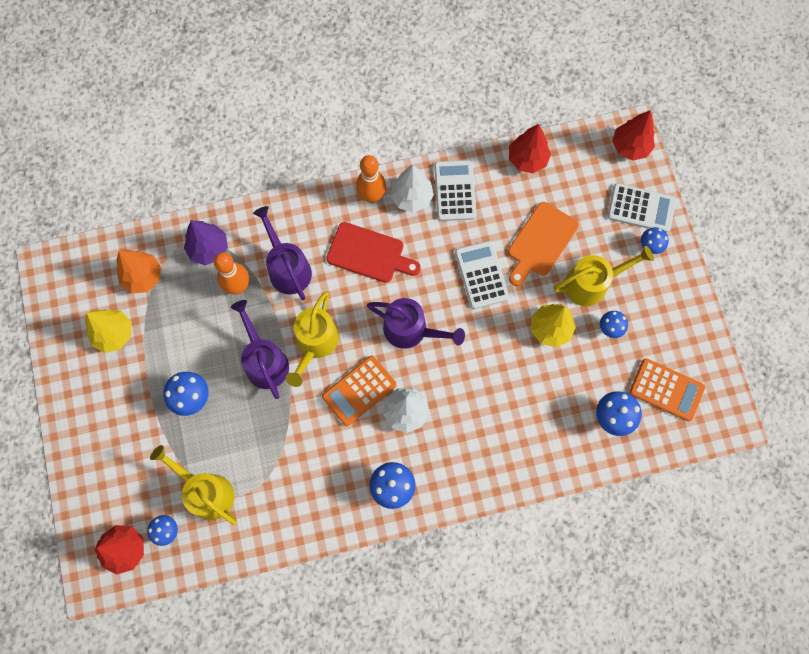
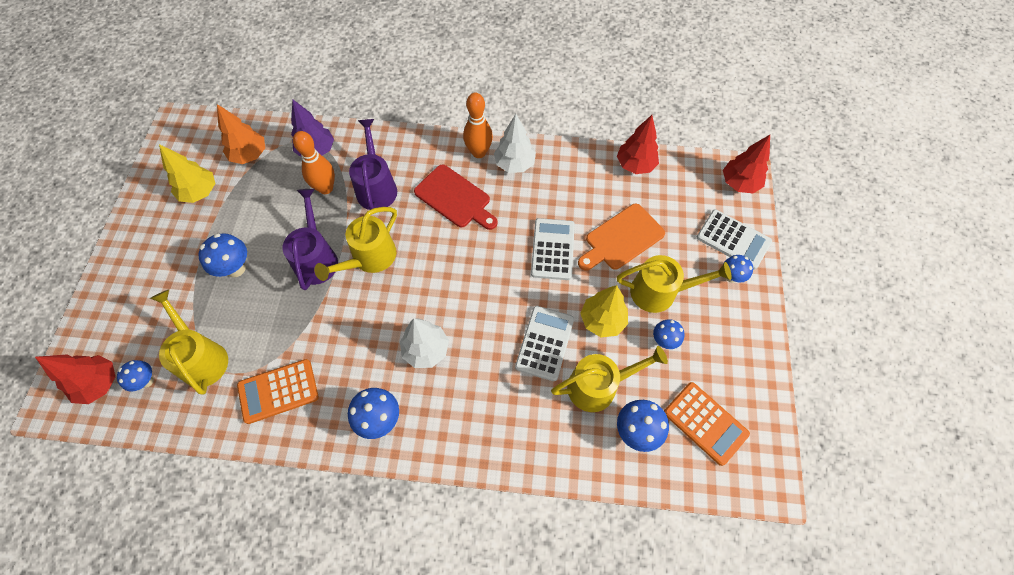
camera: 20 degrees right, 10 degrees down
(359, 391) = (390, 314): orange calculator -> orange calculator (278, 391)
(411, 330) = (464, 276): purple watering can -> none
(455, 191) = (556, 170): white calculator -> white calculator (544, 343)
(568, 389) = (598, 386): none -> yellow watering can

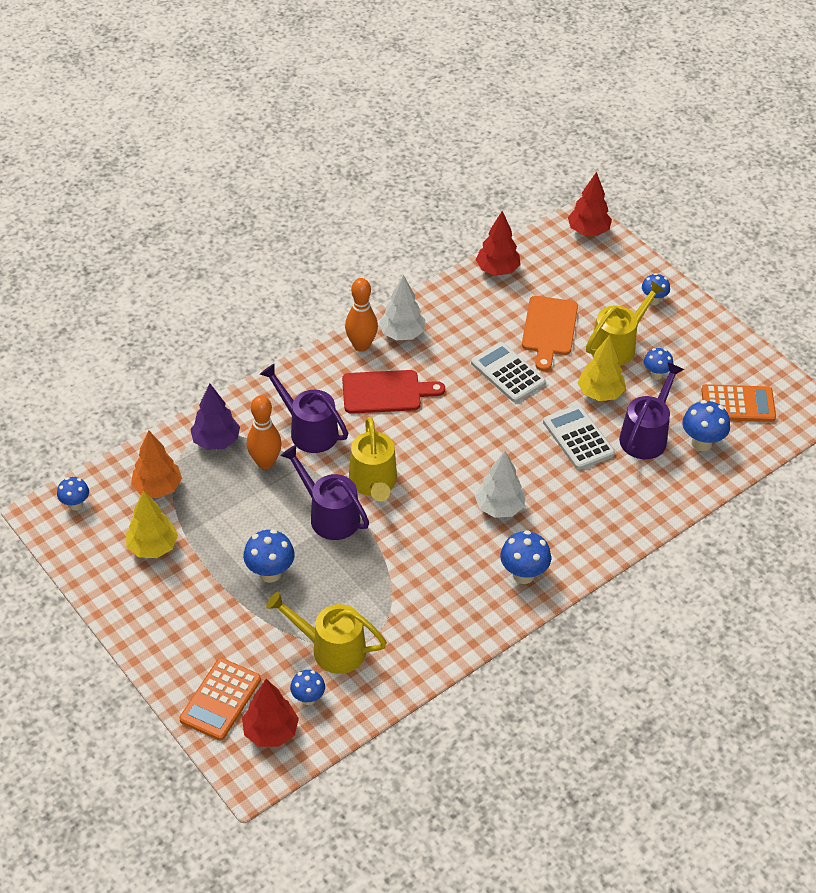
camera: 45 degrees left, 15 degrees down
(198, 130) = (75, 504): none -> blue mushroom
(278, 391) = (424, 619): orange calculator -> orange calculator (220, 699)
(598, 386) = (646, 435): yellow watering can -> purple watering can
(733, 239) = (627, 274): white calculator -> none

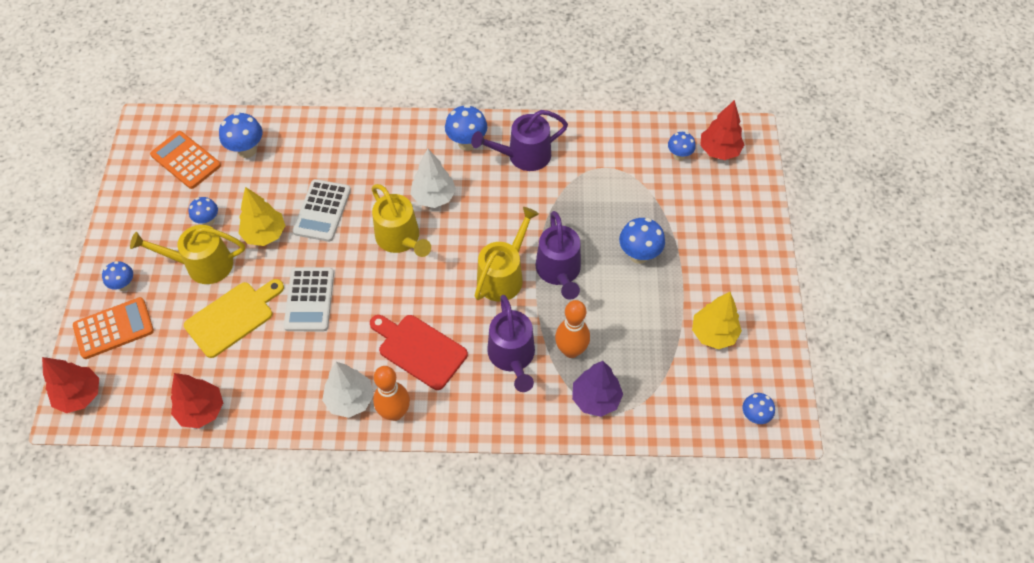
camera: 140 degrees left, 10 degrees up
(158, 488) = (675, 386): orange tree -> none
(220, 699) = (738, 190): orange calculator -> orange calculator (114, 328)
(331, 649) = (638, 176): yellow watering can -> yellow watering can (401, 239)
(549, 329) = (232, 317): orange cutting board -> yellow cutting board
(646, 435) = (275, 181): purple watering can -> purple watering can (523, 156)

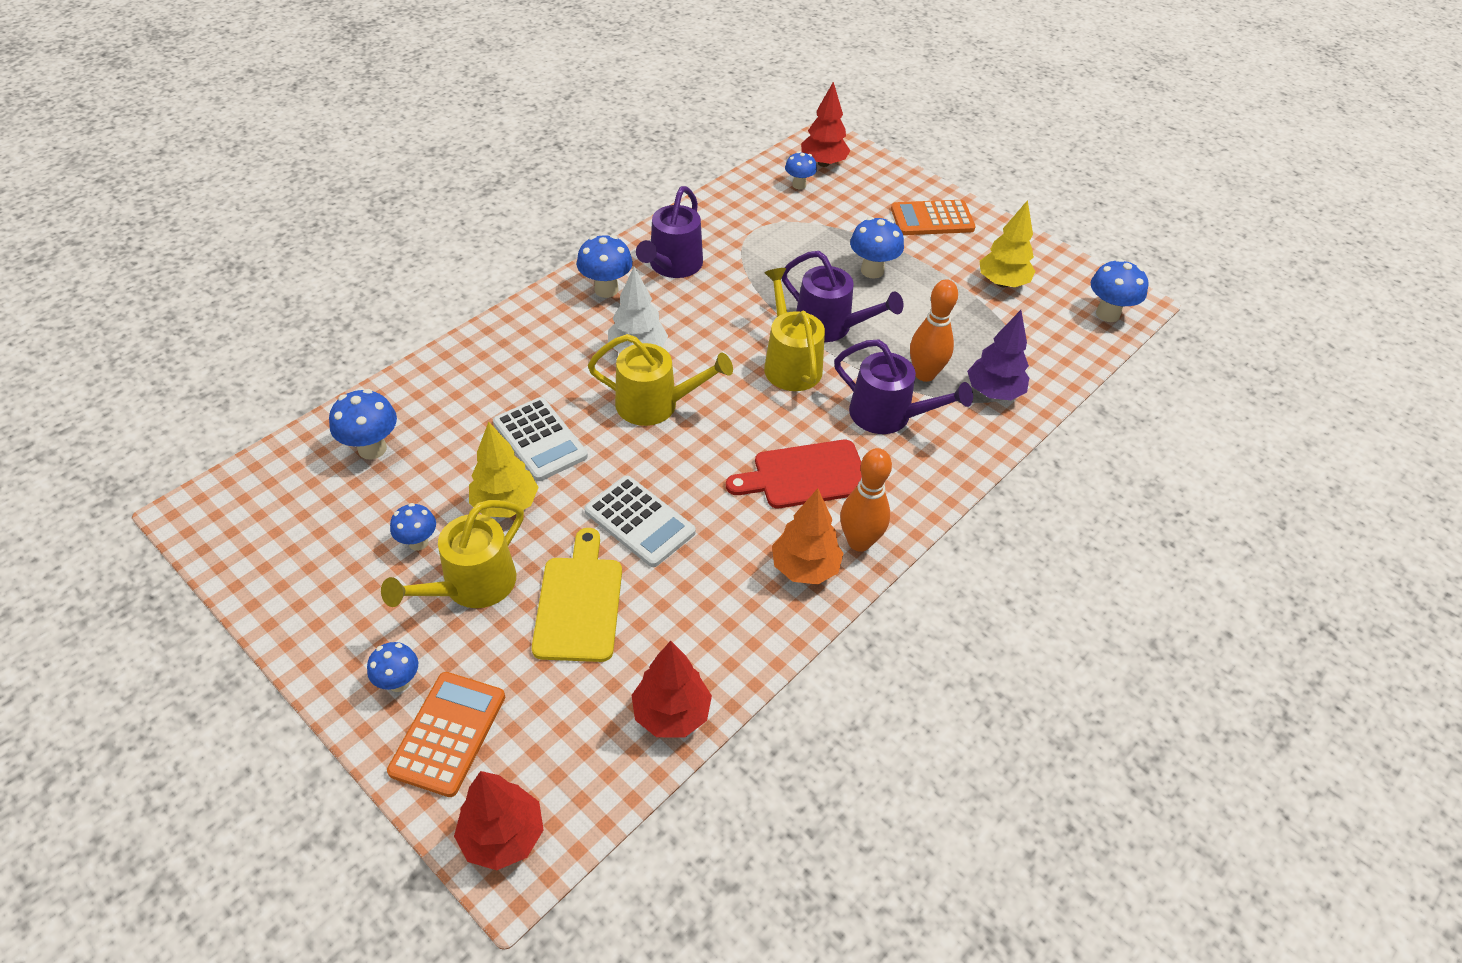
camera: 50 degrees left, 10 degrees down
(186, 160) = (304, 509): orange calculator -> orange calculator (932, 219)
(350, 400) = (805, 568): white tree -> orange tree
(754, 416) = (1107, 314): blue mushroom -> blue mushroom, size x1.54

